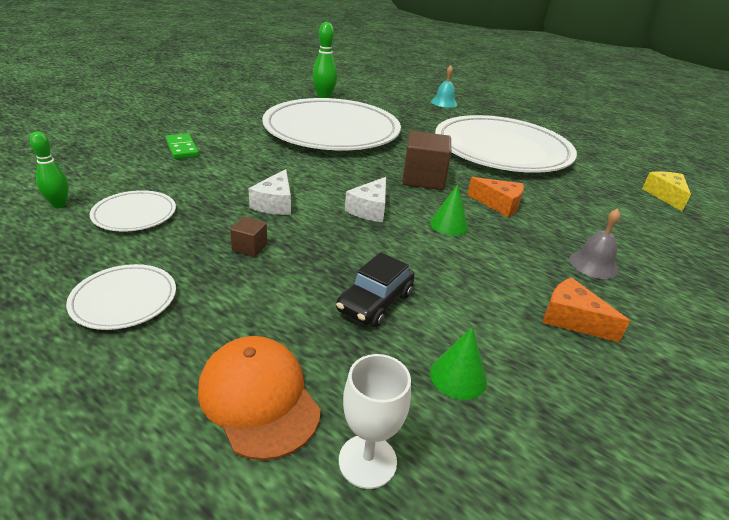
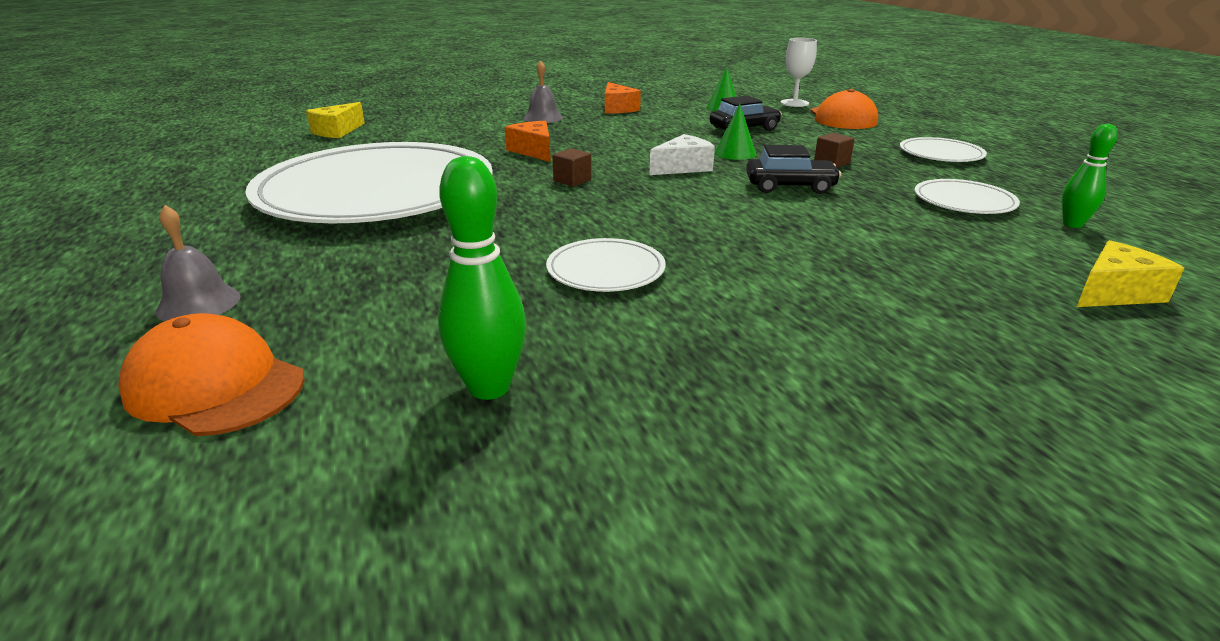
camera: 145 degrees left, 5 degrees down
(84, 156) = (1114, 293): none -> yellow cheese
(182, 148) = (927, 279): green domino -> none
(275, 203) = (790, 186): white cheese -> black car
(332, 130) = (605, 270): white plate -> white plate, size x0.40
(392, 91) = (215, 385): none -> orange cap
(423, 179) = (572, 180): brown cube -> brown cube, size x0.49
(444, 102) = (198, 303): turquoise bell -> grey bell
(449, 225) = (618, 148): green cone -> green cone (735, 153)

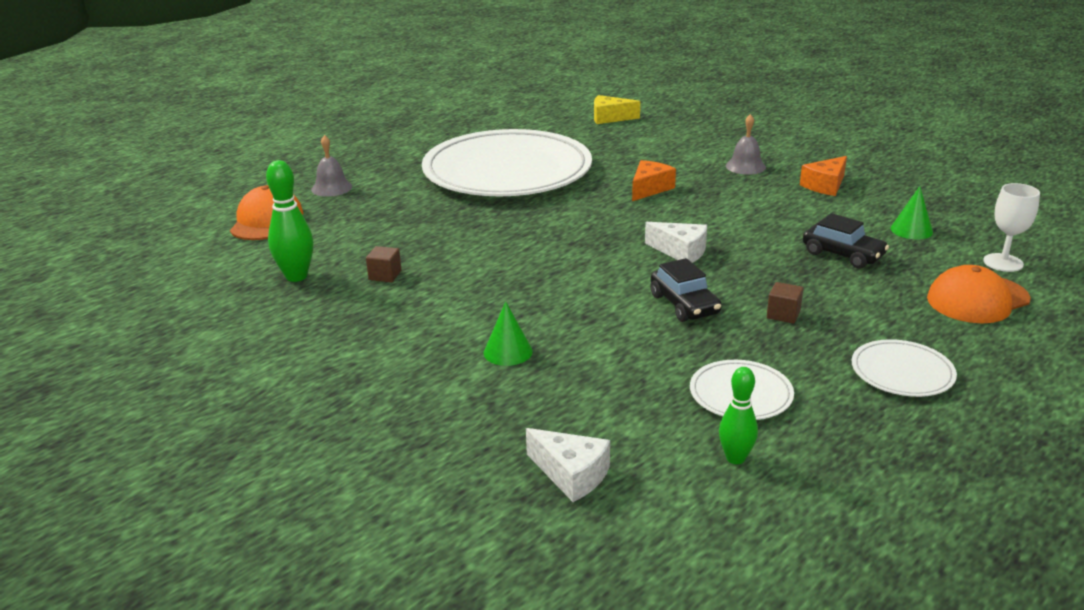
camera: 65 degrees right, 0 degrees up
(572, 180) = (598, 220): brown cube -> brown cube (385, 275)
(605, 270) = (448, 271): white plate -> none
(735, 153) = (752, 265): green cone -> green cone (508, 352)
(1114, 293) = (571, 474): yellow cheese -> white cheese

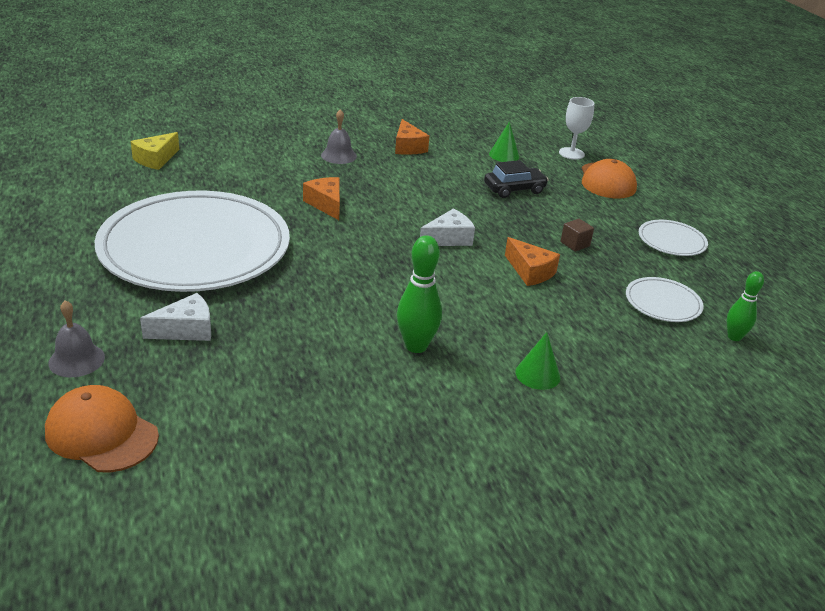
camera: 65 degrees left, 5 degrees up
(296, 276) = (276, 452): green bowling pin -> green bowling pin (416, 346)
(385, 275) = (337, 392): brown cube -> none
(571, 474) = (723, 409): white cheese -> white cheese (186, 330)
(684, 304) = (530, 272): black car -> orange cheese

